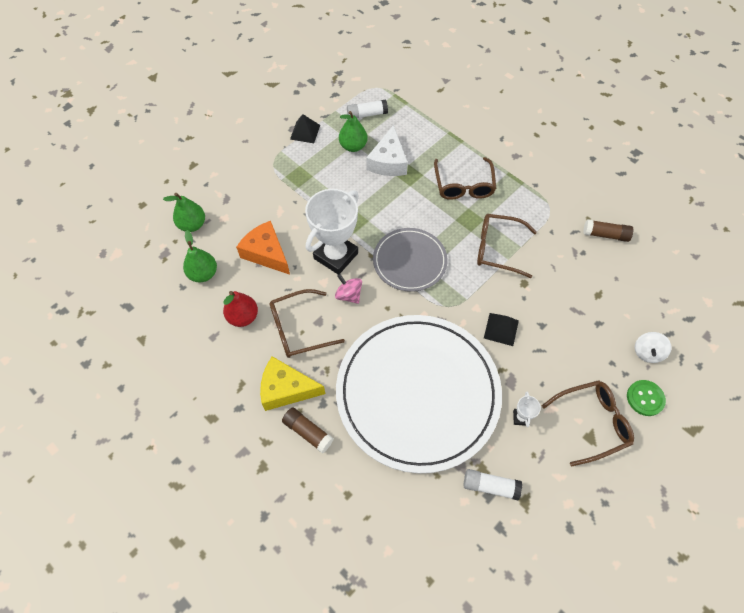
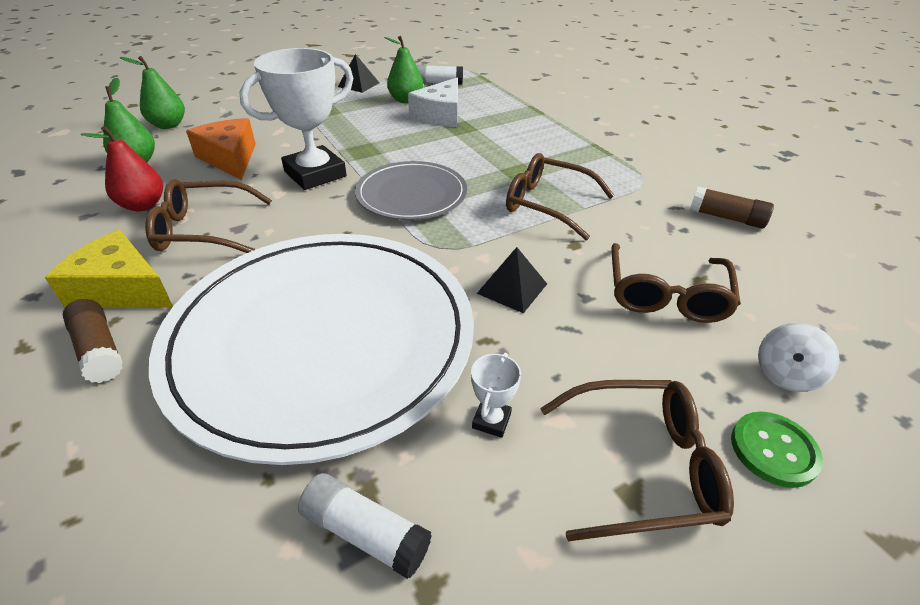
camera: 15 degrees right, 20 degrees down
(349, 295) = (302, 210): pink spinning top -> none
(463, 185) = (527, 144): brown glasses -> brown glasses (666, 294)

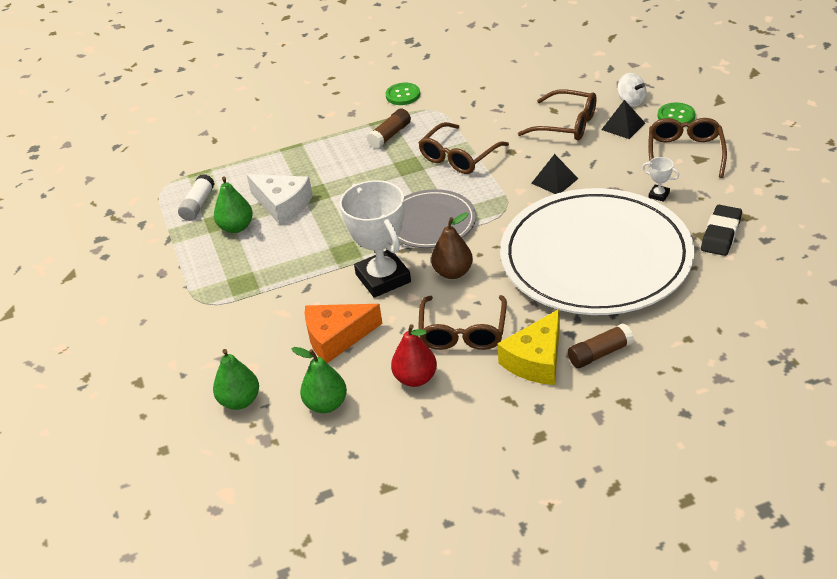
camera: 75 degrees left, 0 degrees up
(314, 216) = (453, 272): none -> brown pear
(358, 84) = (178, 263): black pyramid -> black pyramid (623, 126)
(365, 532) = (721, 234): white glue stick -> black eraser
(663, 158) = (403, 95): none -> green button
(726, 218) = (490, 86): brown glue stick -> brown glue stick (390, 135)

